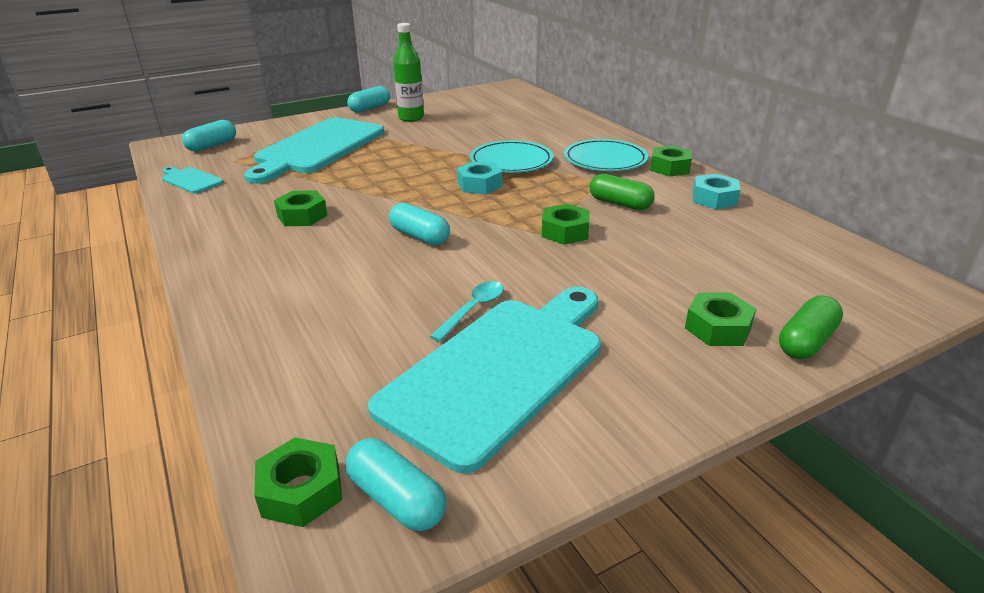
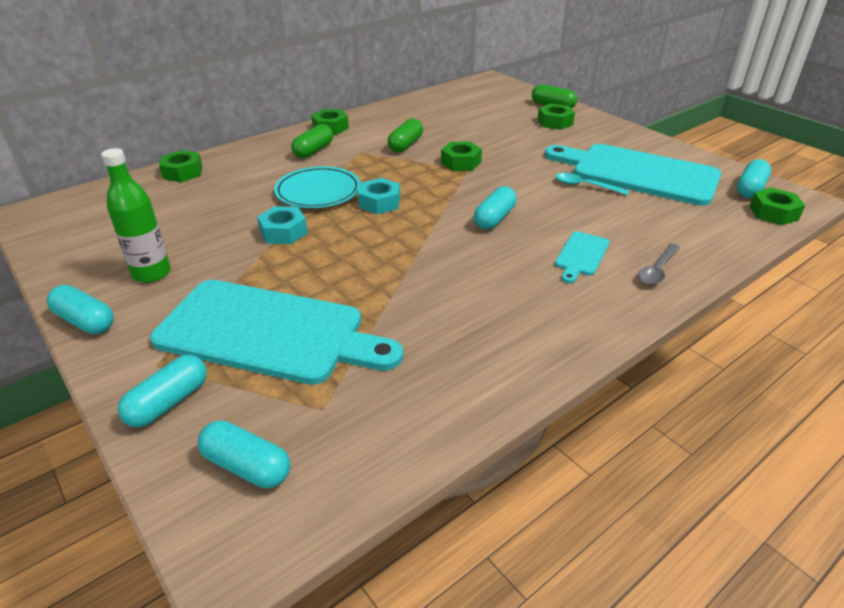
camera: 100 degrees left, 5 degrees up
(190, 180) = (403, 429): turquoise cutting board -> turquoise cutting board (581, 255)
(254, 315) = (657, 270): none -> grey spoon
(279, 129) = (168, 402): none -> turquoise capsule
(302, 216) = (480, 291): green nut -> green nut (183, 172)
(605, 160) = (313, 151): turquoise plate -> green capsule
(714, 199) = (388, 116): turquoise nut -> turquoise nut (283, 232)

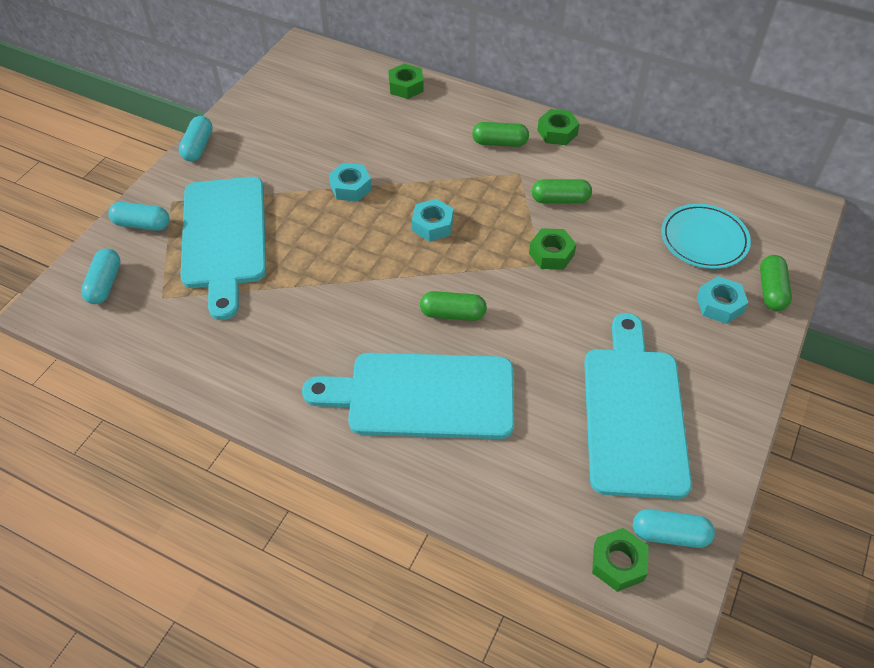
camera: 65 degrees right, 15 degrees up
(151, 273) = (261, 147): green bottle -> none
(318, 192) = (426, 179): turquoise plate -> turquoise plate (704, 239)
(494, 218) = (453, 314): turquoise capsule -> green capsule
(555, 122) = (719, 305): green nut -> turquoise nut
(581, 255) = (422, 396): turquoise cutting board -> turquoise cutting board, size x2.35
(585, 186) = (567, 370): turquoise spoon -> none
(657, 270) = (428, 461): grey spoon -> none

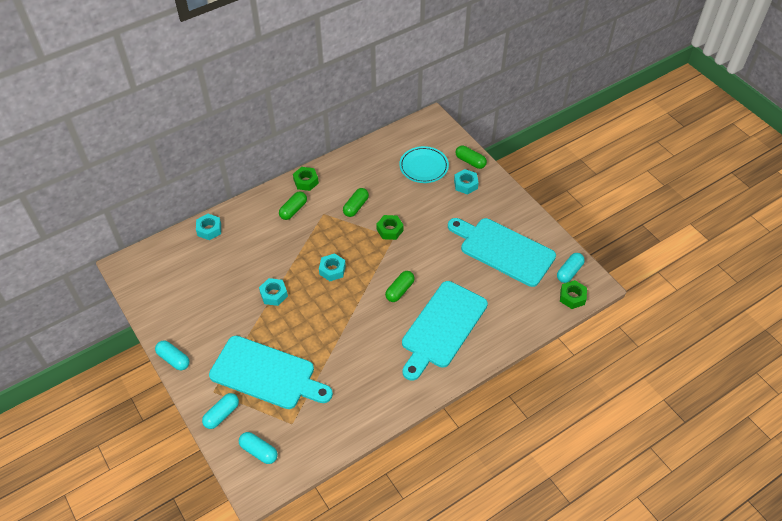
camera: 60 degrees left, 0 degrees up
(406, 86) = (209, 229): green nut -> turquoise nut

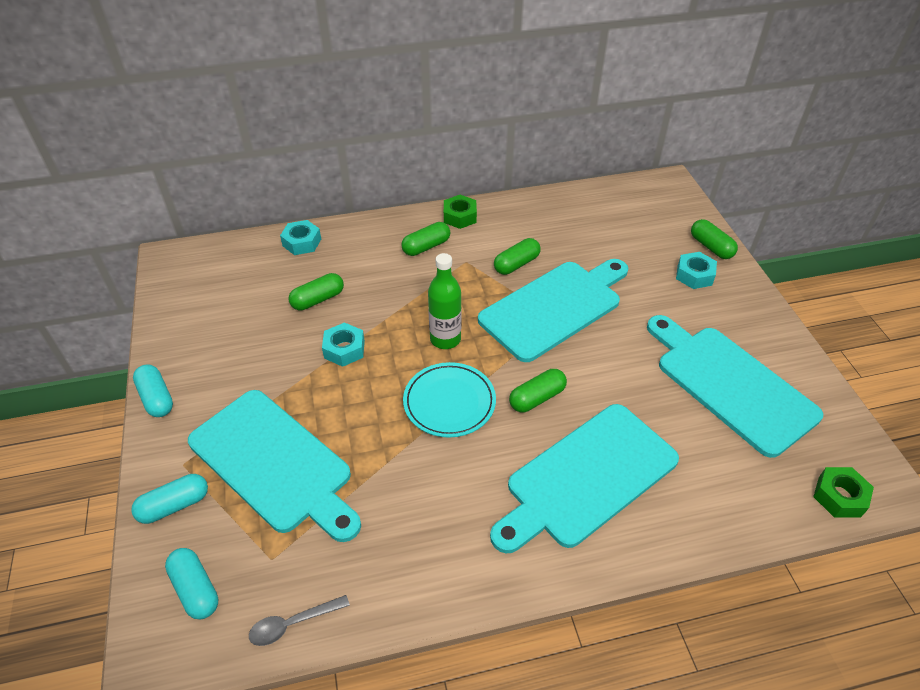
camera: 20 degrees right, 5 degrees down
(241, 267) = (318, 299): none -> green capsule
(319, 449) = (293, 623): none -> grey spoon
(332, 270) = (445, 339): turquoise nut -> green bottle
(390, 230) = (554, 307): green nut -> turquoise cutting board
(423, 167) = (637, 237): turquoise plate -> turquoise plate (449, 402)
(569, 272) = (842, 451): turquoise capsule -> none

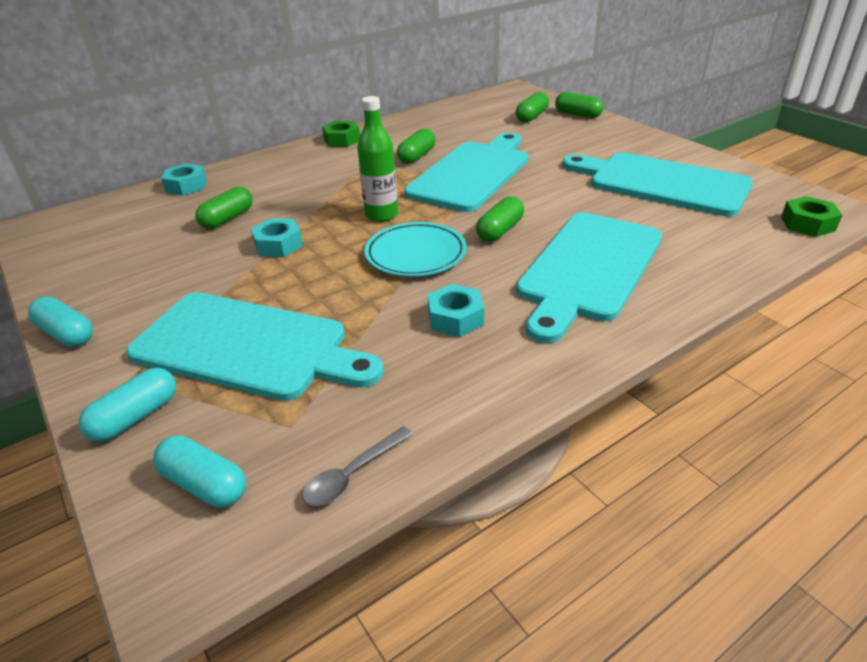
camera: 20 degrees left, 10 degrees down
(426, 247) = (321, 163): green capsule -> green capsule (531, 116)
(694, 275) = (577, 131): turquoise nut -> turquoise nut (455, 318)

